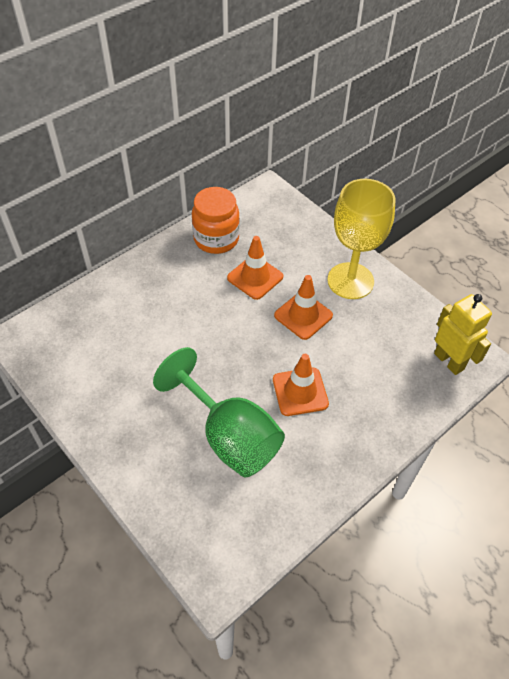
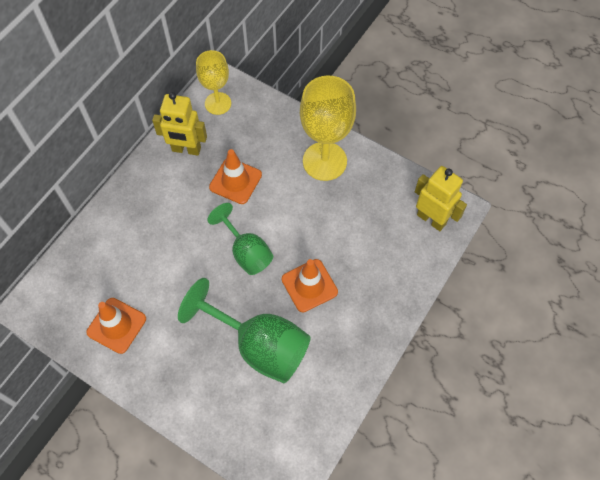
camera: 15 degrees left, 10 degrees up
(216, 239) = (186, 149): orange jar -> yellow robot
(245, 343) = (246, 252): none -> green goblet
(260, 207) = (218, 103): none -> yellow goblet
(303, 315) = (291, 209): orange traffic cone -> orange traffic cone (116, 325)

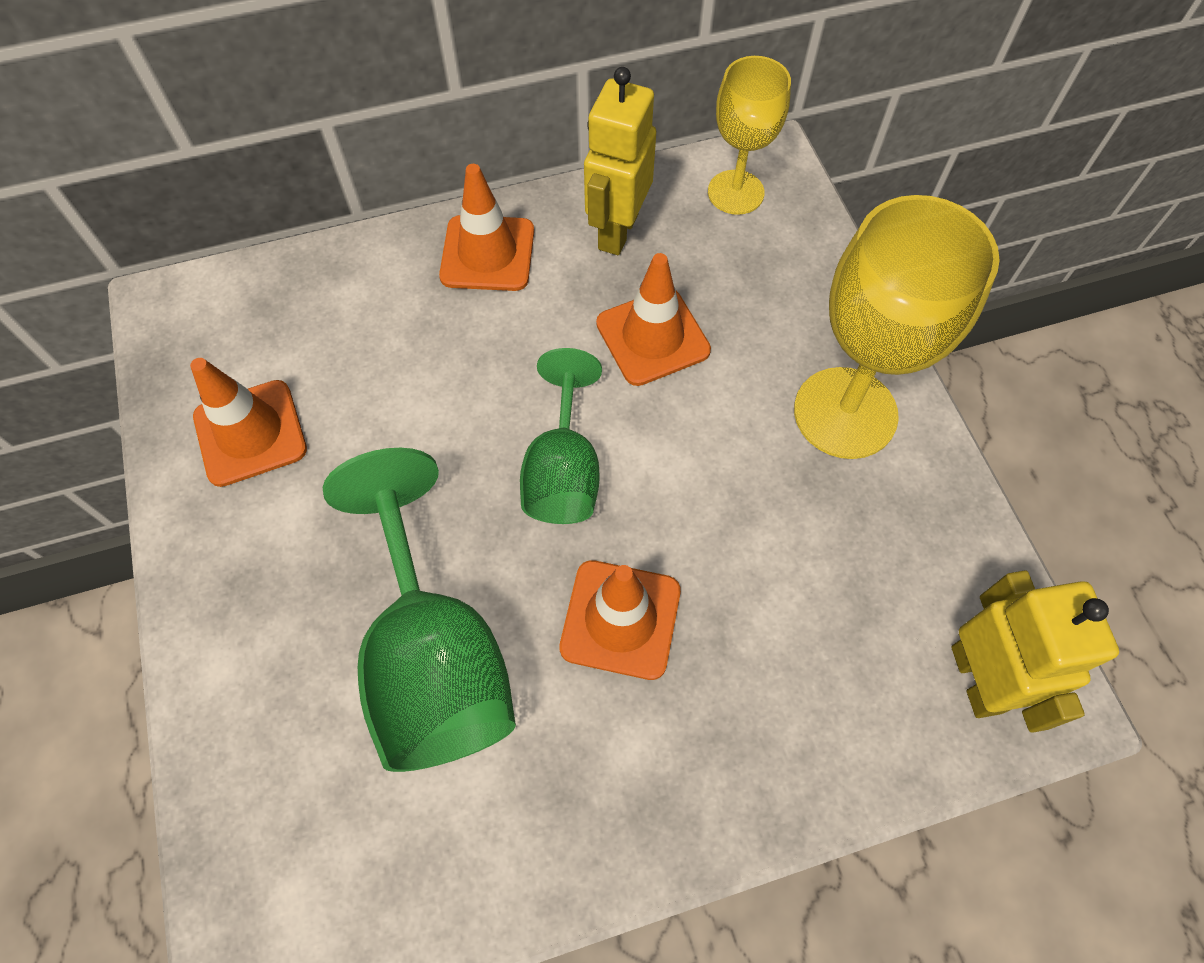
camera: 40 degrees right, 0 degrees up
(143, 193) = (487, 253): none -> orange traffic cone
(186, 149) = (617, 231): yellow robot -> yellow robot turned 60 degrees clockwise

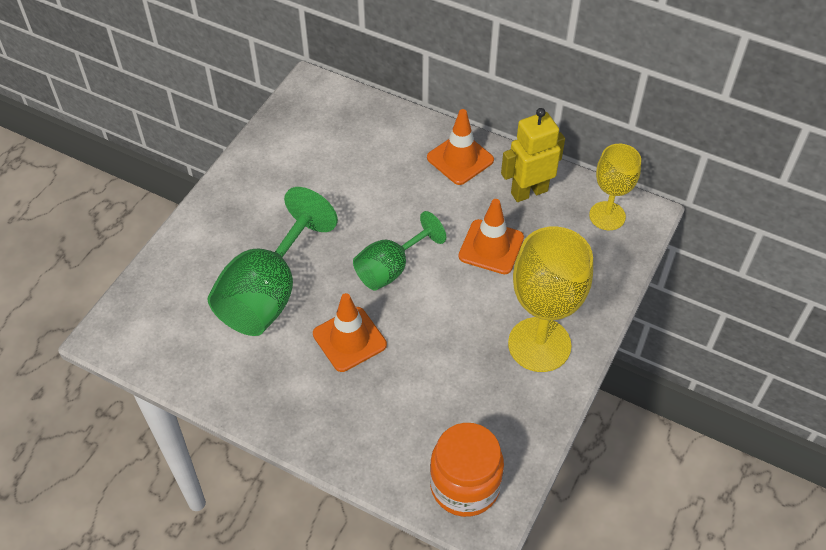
camera: 45 degrees right, 10 degrees down
(250, 433) = (290, 159): orange traffic cone -> none
(977, 679) = (465, 486): yellow robot -> orange jar

